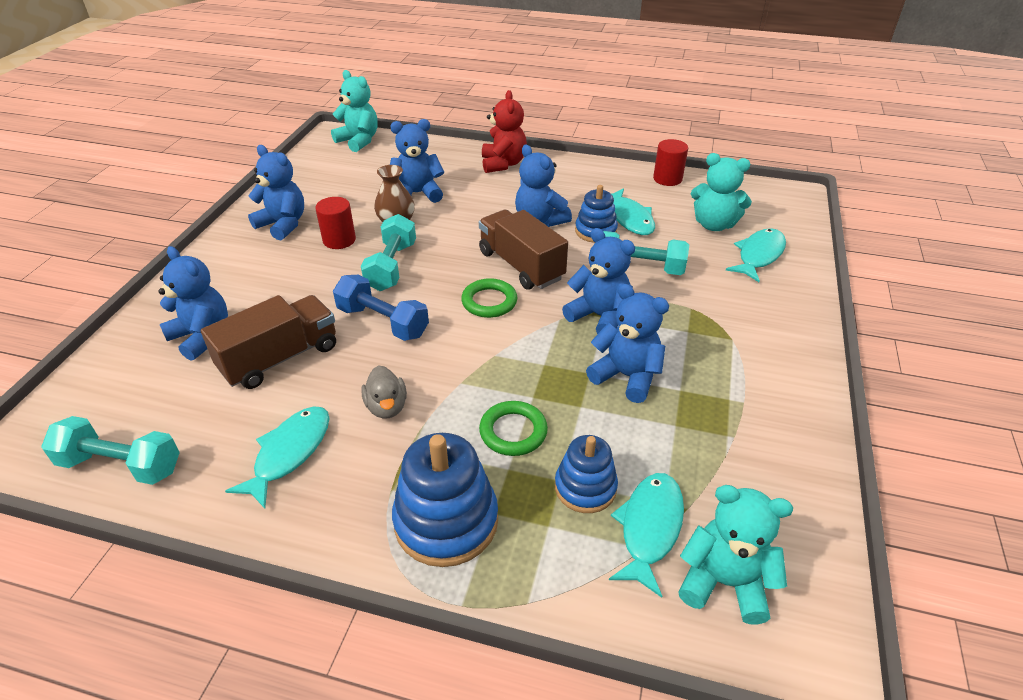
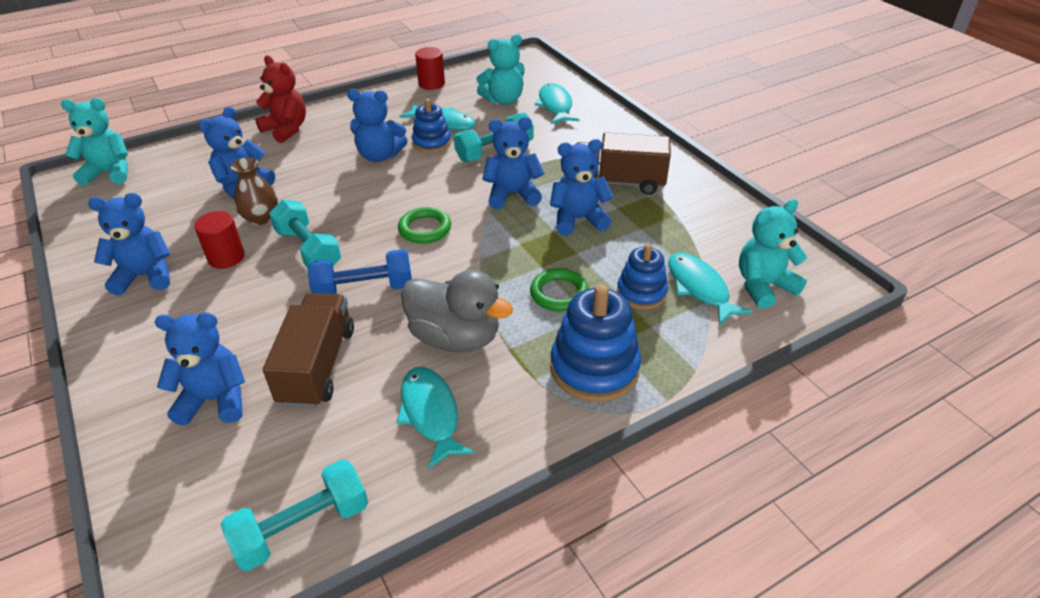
camera: 45 degrees left, 0 degrees up
(387, 407) = (455, 337): grey duck -> grey duck, size x1.85
(521, 265) = (412, 193): brown truck -> brown truck (618, 182)

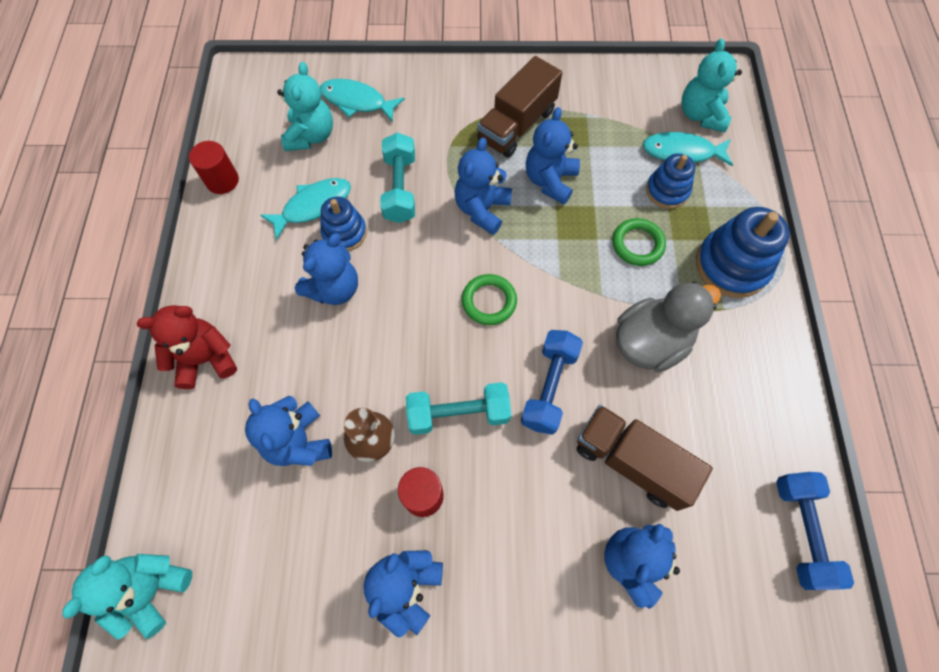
camera: 60 degrees left, 25 degrees up
(302, 527) = (801, 531): turquoise dumbbell -> blue dumbbell
(430, 414) = (727, 397): turquoise fish -> none

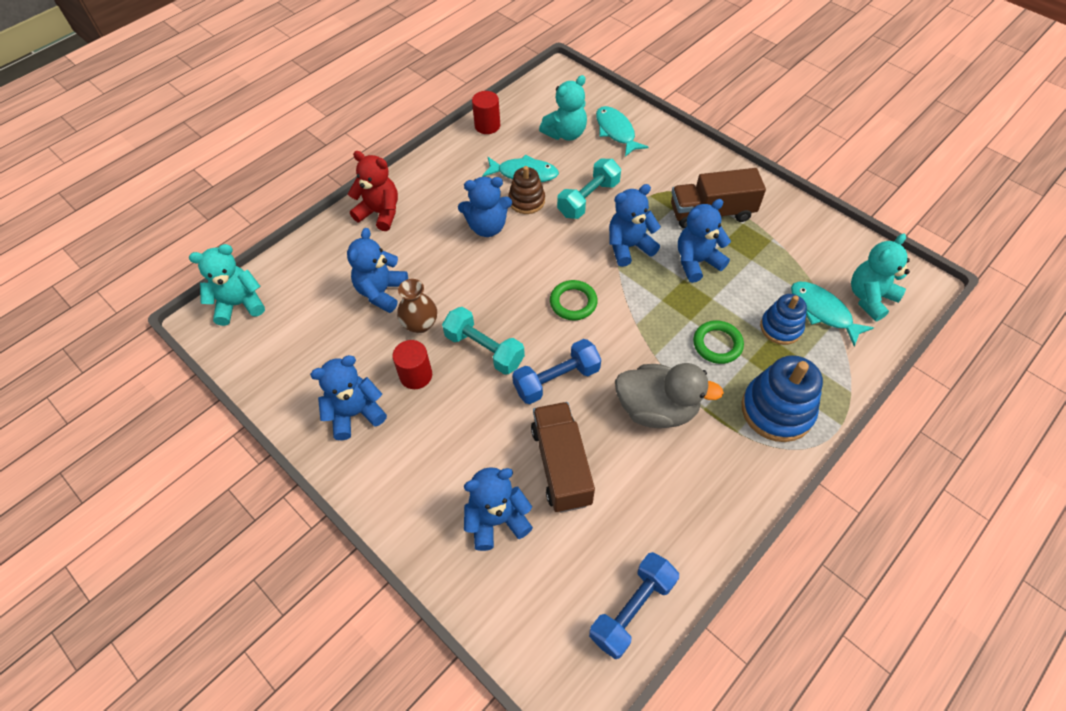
camera: 45 degrees right, 10 degrees down
(344, 233) = (526, 201): blue stacking toy -> brown stacking toy

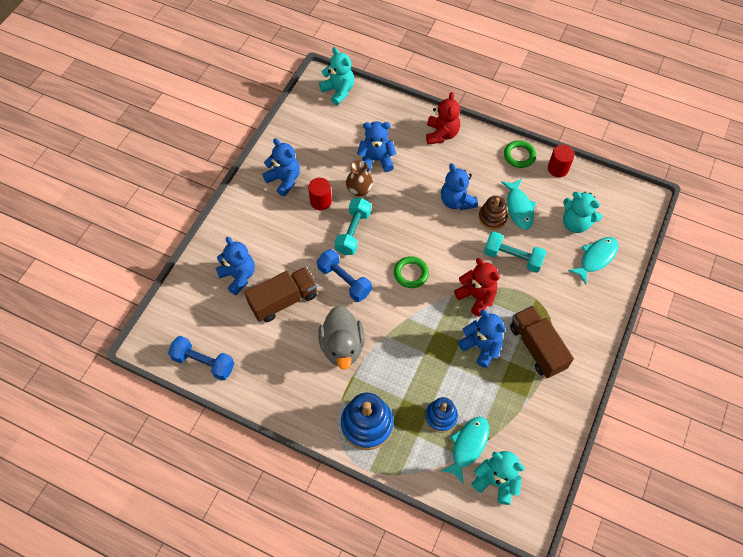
camera: 70 degrees right, 5 degrees up
(629, 247) = (476, 296): blue teddy bear -> red teddy bear
(717, 344) = (409, 375): green ring -> green ring (519, 156)

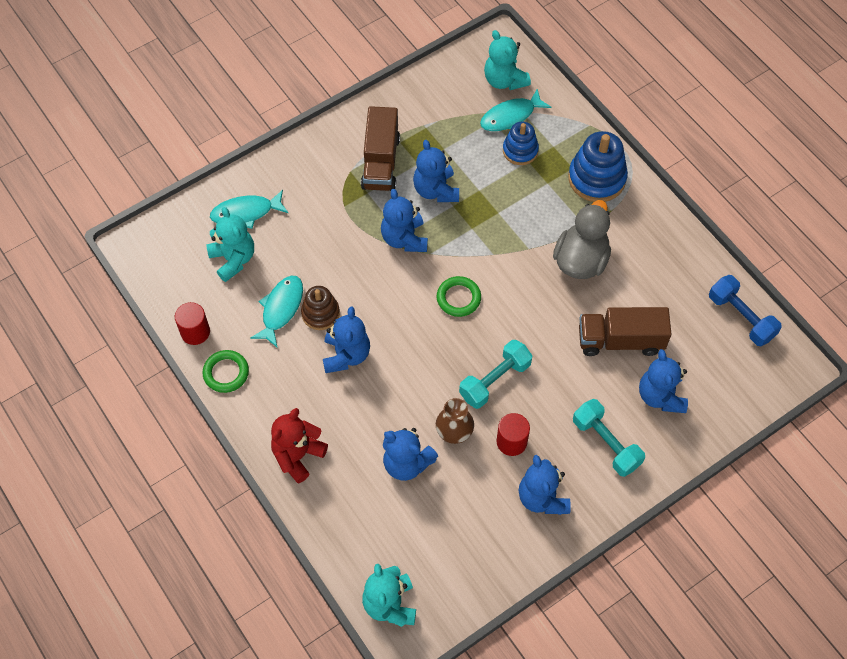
camera: 150 degrees left, 0 degrees up
(344, 281) = (539, 328): blue dumbbell -> none
(476, 296) = (404, 238): red teddy bear -> blue teddy bear
(512, 257) = (334, 258): turquoise dumbbell -> turquoise dumbbell (606, 443)

